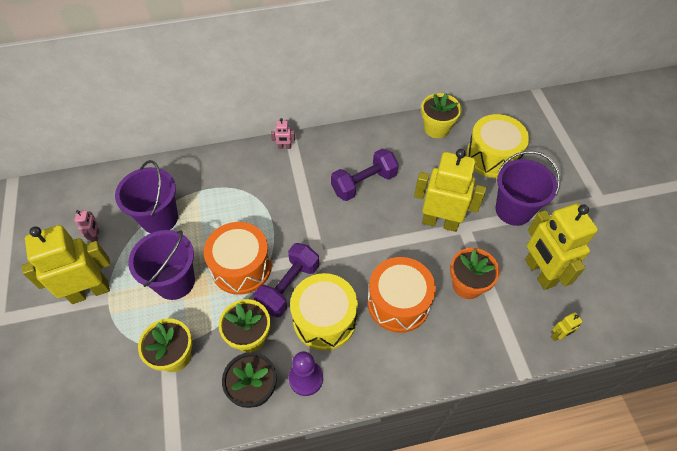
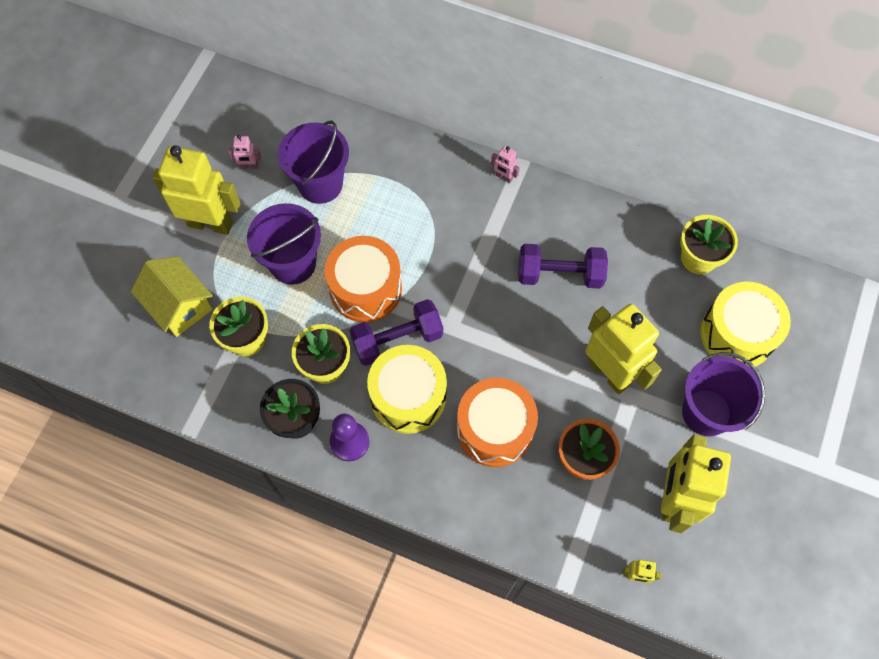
camera: 35 degrees right, 10 degrees up
(95, 236) = (249, 166): pink robot -> pink robot turned 60 degrees clockwise
(102, 366) = (179, 306): none -> yellow house

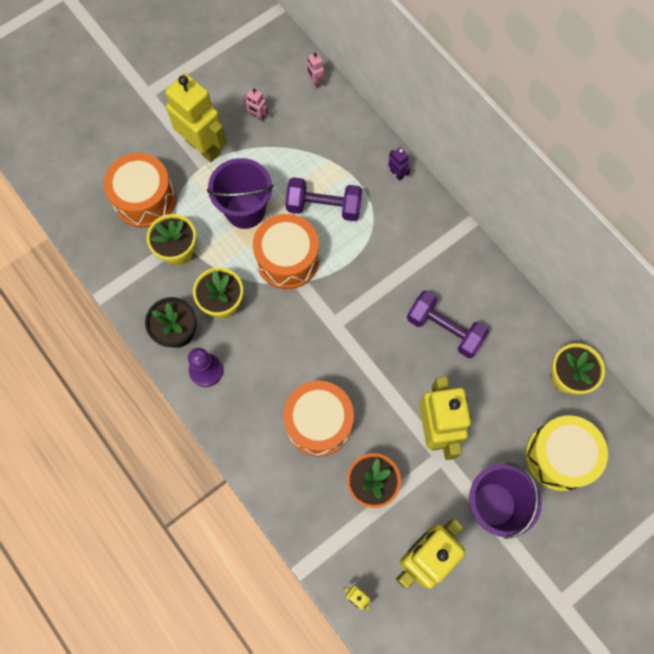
camera: 30 degrees right, 5 degrees up
(179, 306) = (145, 199): yellow house -> orange drum
(320, 184) = (302, 158): purple bucket -> none
(397, 340) = (287, 312): purple dumbbell -> purple dumbbell (324, 207)
(408, 397) = (269, 361): yellow drum -> none
(423, 153) = (397, 173): none -> purple robot
(504, 177) = (449, 227): pink robot -> pink robot (315, 82)

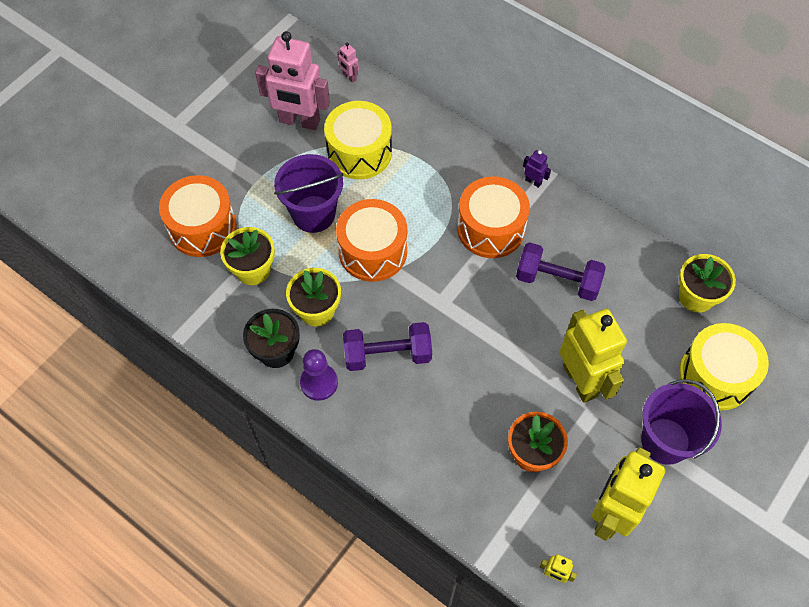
camera: 15 degrees left, 10 degrees down
(203, 147) = (251, 163): yellow robot -> none
(257, 116) = (299, 121): pink robot -> pink robot, size x2.49
(303, 160) = (359, 152): none -> yellow drum
(318, 422) = (456, 405): orange drum -> orange drum (490, 228)
(324, 207) = (395, 192): purple dumbbell -> purple dumbbell (387, 354)
(397, 173) = (460, 144): purple robot -> purple robot (533, 181)

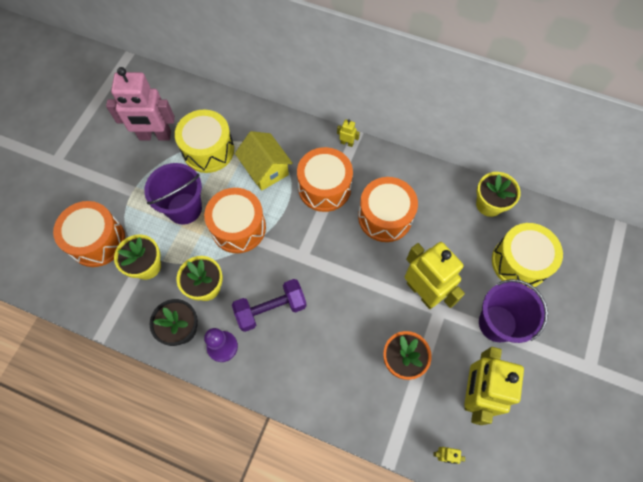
camera: 15 degrees left, 5 degrees up
(349, 77) = (186, 91): pink robot -> none
(423, 191) = (265, 169): none -> yellow house
(533, 181) = (347, 143): purple robot -> yellow robot
(557, 281) = (385, 217): purple dumbbell -> orange drum

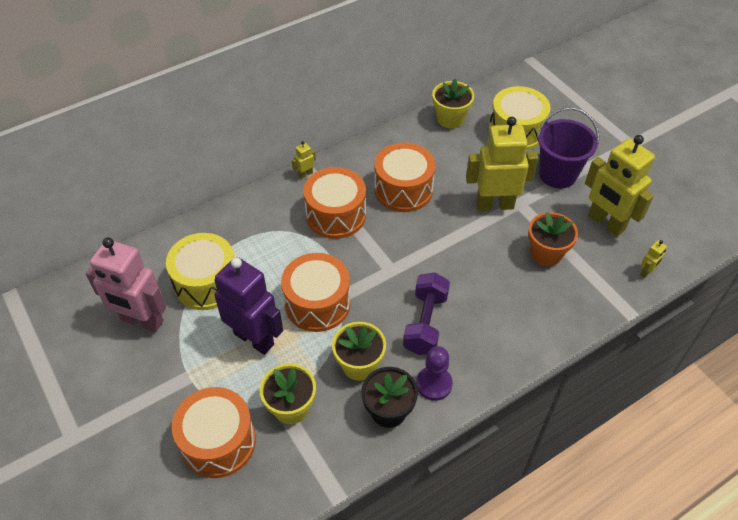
camera: 55 degrees left, 15 degrees down
(155, 136) = (142, 321): pink robot -> pink robot turned 75 degrees clockwise
(184, 208) = (254, 338): purple bucket -> purple robot
(265, 169) = (274, 248): yellow house -> none

